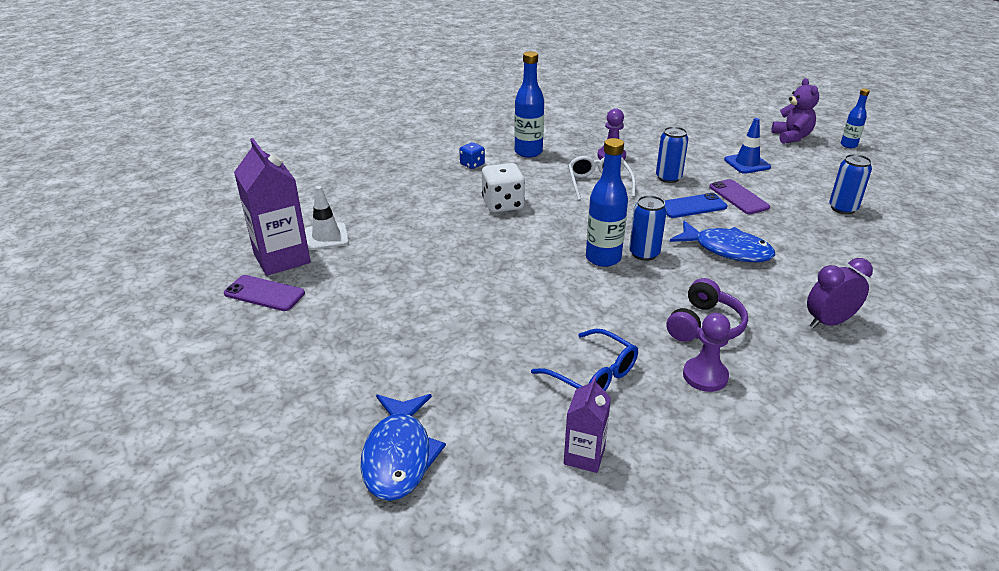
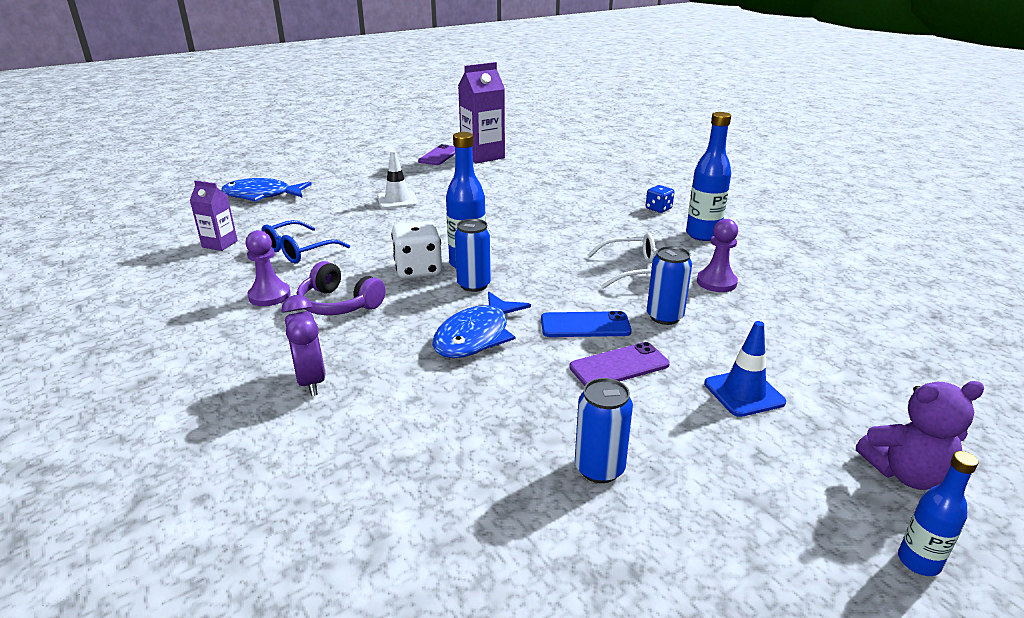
camera: 90 degrees right, 5 degrees down
(326, 237) = (512, 165): white traffic cone -> white traffic cone (397, 200)
(503, 204) = (573, 222): white dice -> white dice (418, 269)
(692, 206) = (585, 325): blue phone -> blue phone turned 75 degrees counterclockwise

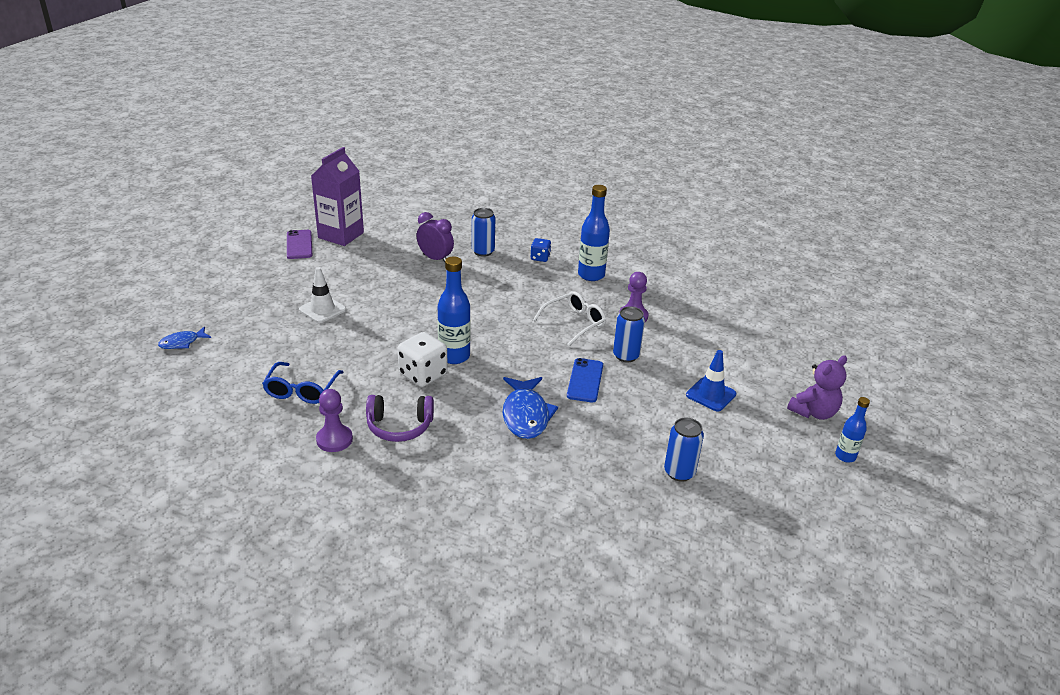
camera: 35 degrees left, 5 degrees up
(220, 244) = (218, 408): purple carton -> none
(262, 195) = (182, 342): blue fish -> blue fish, size x0.56
(311, 381) = (456, 492): purple clock -> purple clock (435, 259)
(474, 285) = (479, 374): blue can -> blue can (483, 252)
(585, 325) = (585, 380): blue phone -> blue phone turned 45 degrees counterclockwise
(619, 366) = (632, 403): purple phone -> none

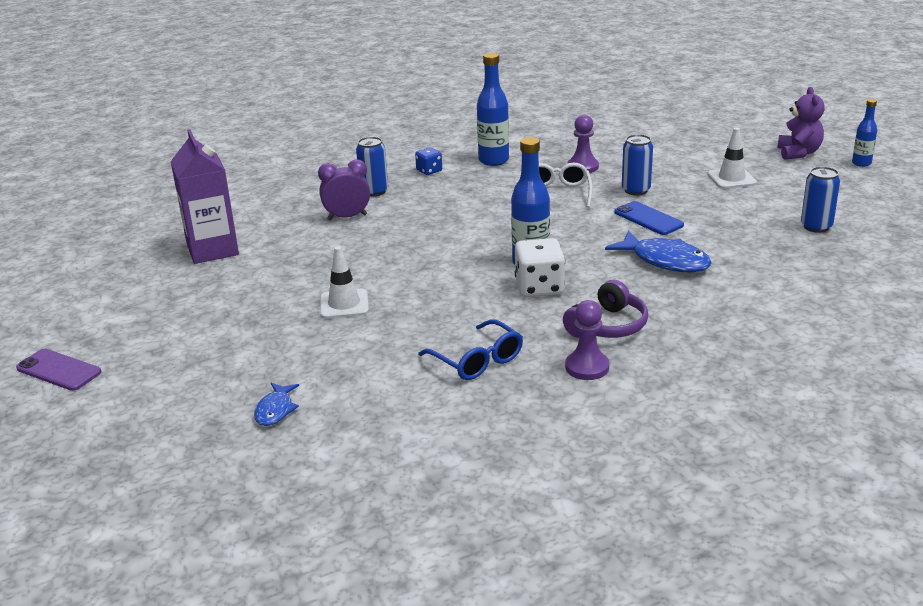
camera: 45 degrees left, 5 degrees down
(299, 245) = (189, 278): purple phone -> purple phone (59, 370)
(710, 394) = (731, 179): blue traffic cone -> white traffic cone

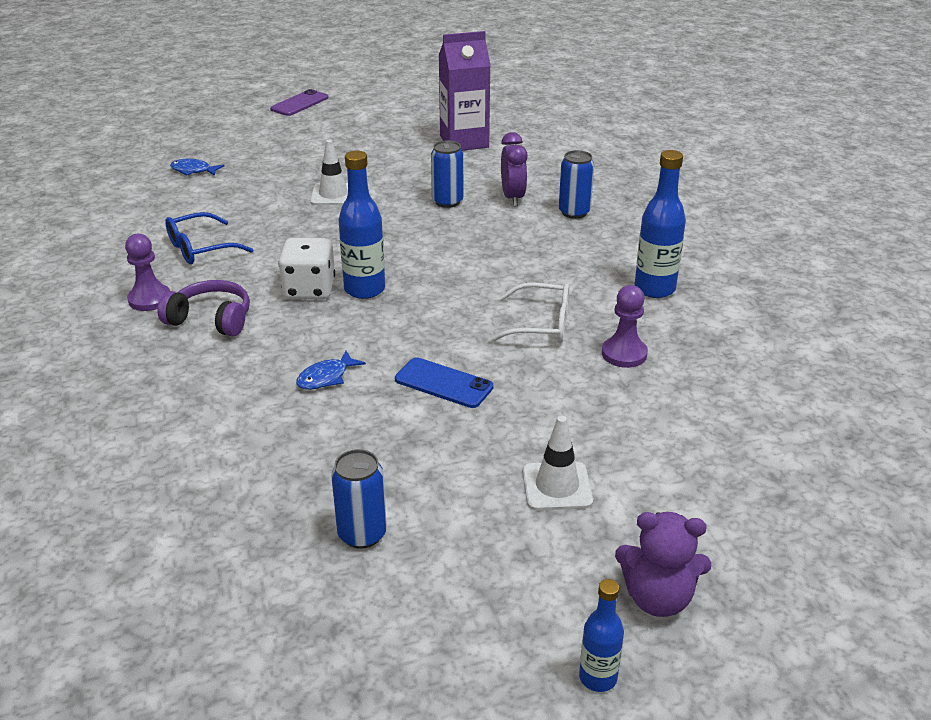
camera: 95 degrees right, 5 degrees up
(429, 171) = (627, 245): blue dice -> none
(608, 326) = (211, 319): purple headphones -> purple headphones turned 150 degrees clockwise
(636, 190) = (535, 387): blue can -> blue can (447, 202)
(648, 219) = (443, 383): blue phone -> blue phone turned 60 degrees clockwise
(665, 261) = (326, 377): blue fish -> blue fish, size x0.56

